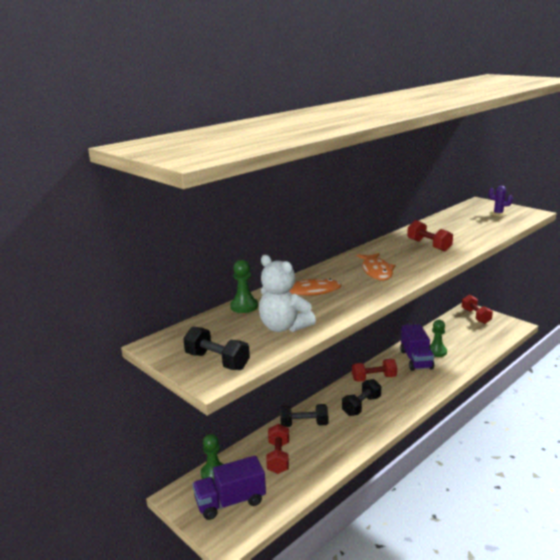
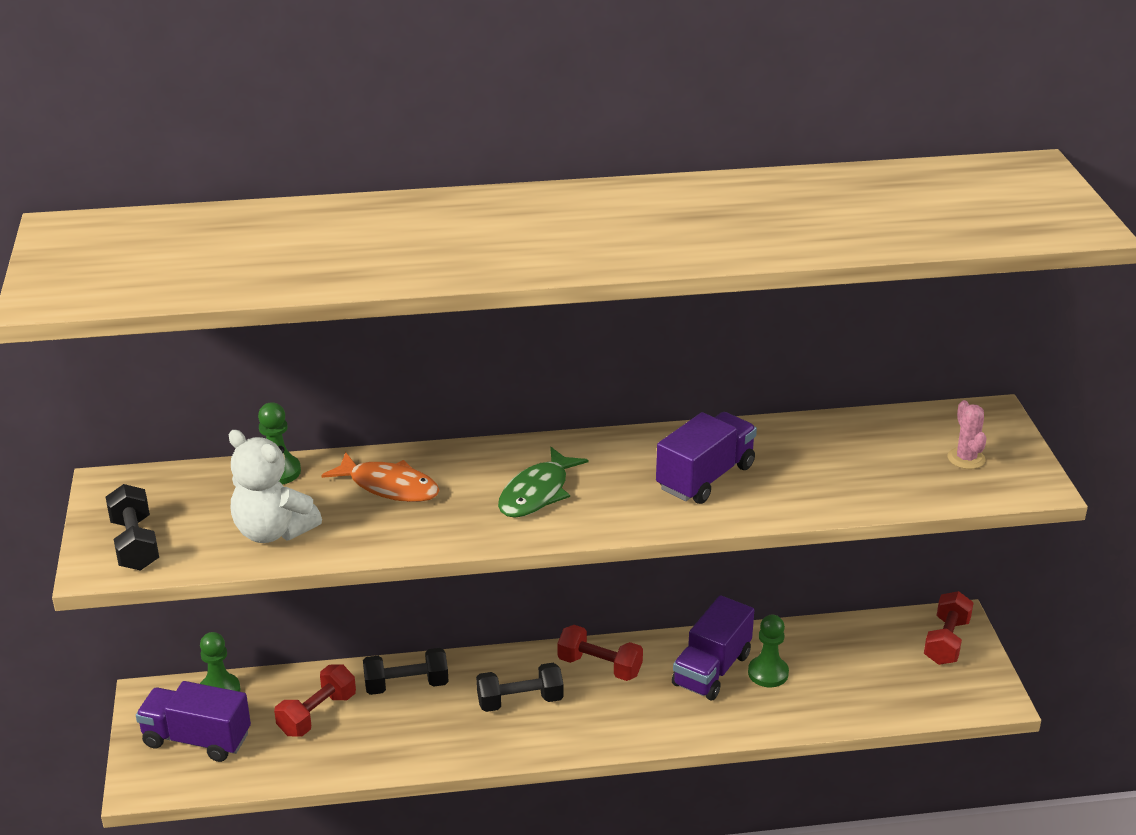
camera: 35 degrees right, 10 degrees up
(284, 327) = (273, 531): white teddy bear -> white teddy bear turned 45 degrees counterclockwise
(304, 424) = (406, 685): black dumbbell -> black dumbbell turned 45 degrees counterclockwise
(376, 271) = (537, 493): orange fish -> green fish
(428, 245) = (705, 477): red dumbbell -> purple truck
(498, 213) = (966, 458): purple cactus -> pink cactus

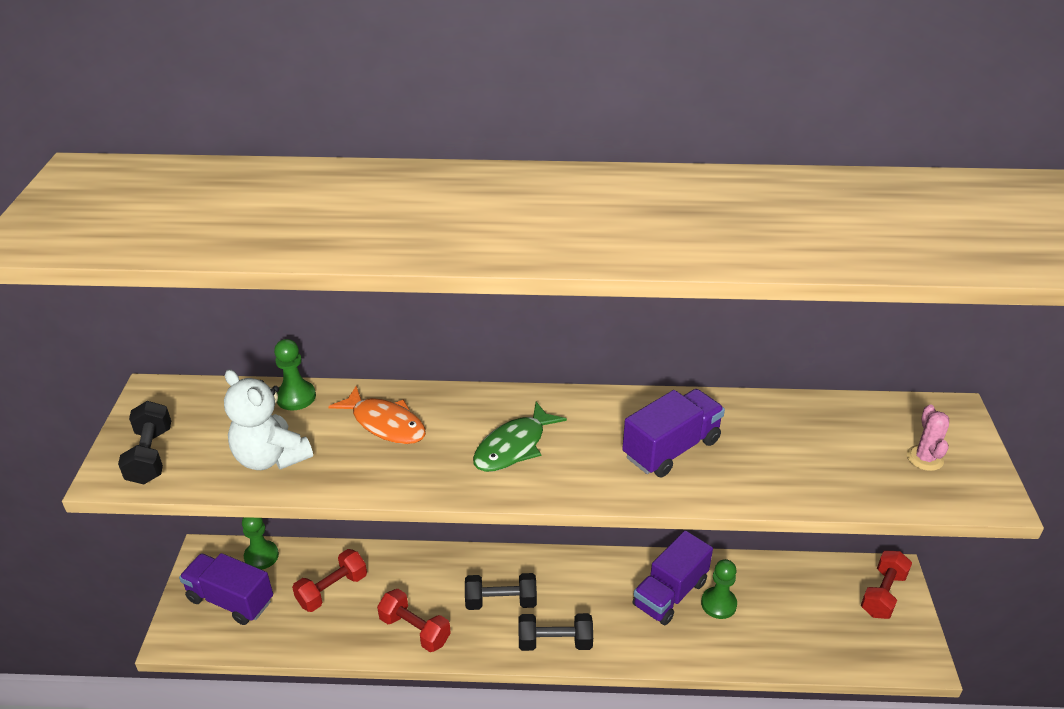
camera: 10 degrees right, 5 degrees up
(406, 685) = (411, 572): black dumbbell -> black dumbbell (555, 642)
(599, 666) = (575, 576): red dumbbell -> red dumbbell (415, 630)

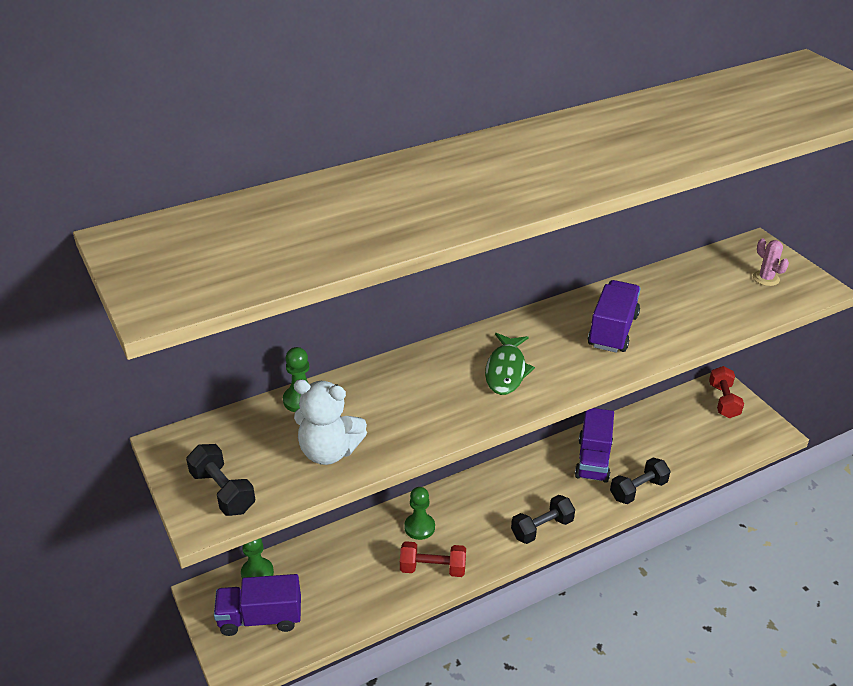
camera: 30 degrees left, 0 degrees up
(332, 590) = (341, 571): red dumbbell -> none
(385, 423) = (394, 392): orange fish -> none
(501, 601) = (480, 519): black dumbbell -> black dumbbell (638, 490)
(718, 604) = (629, 452): green pawn -> green pawn (419, 527)

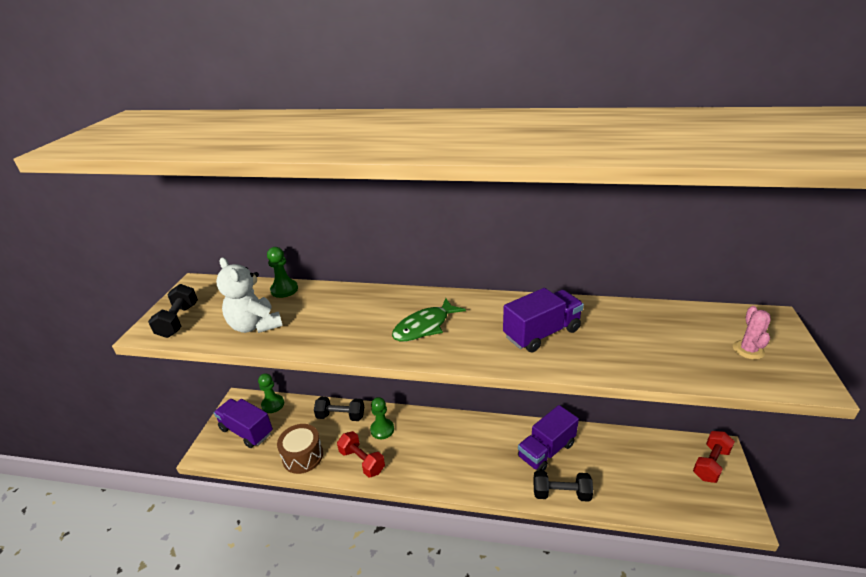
camera: 40 degrees right, 5 degrees down
(362, 602) = (303, 456): none -> brown drum
(542, 528) = (458, 478): black dumbbell -> black dumbbell (341, 416)

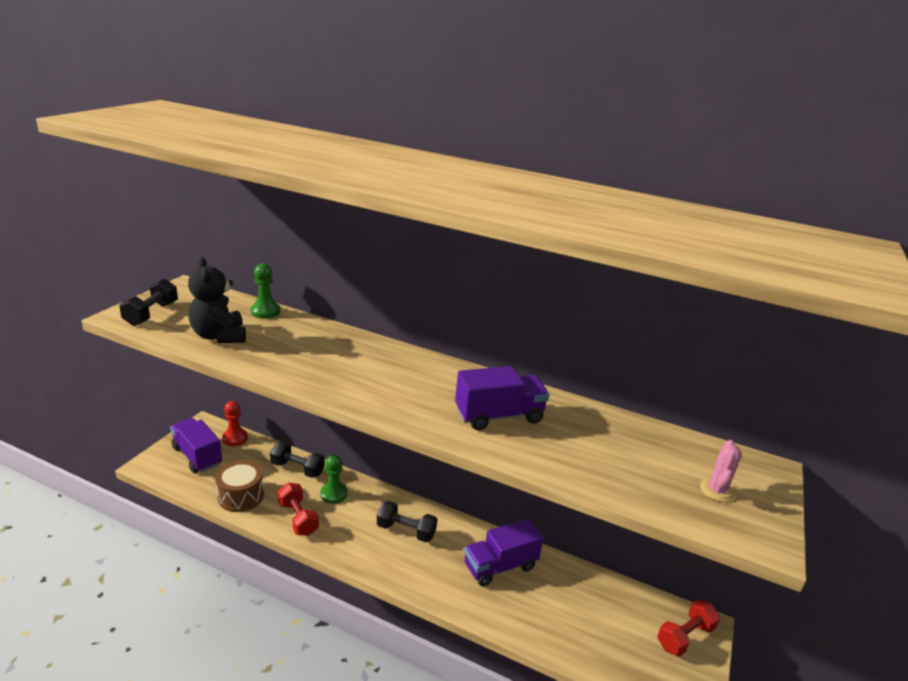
camera: 10 degrees right, 5 degrees down
(255, 325) = (219, 336): white teddy bear -> black teddy bear
(273, 404) = (235, 438): green pawn -> red pawn
(424, 326) = (382, 379): green fish -> none
(561, 493) = (494, 614): black dumbbell -> black dumbbell (406, 531)

